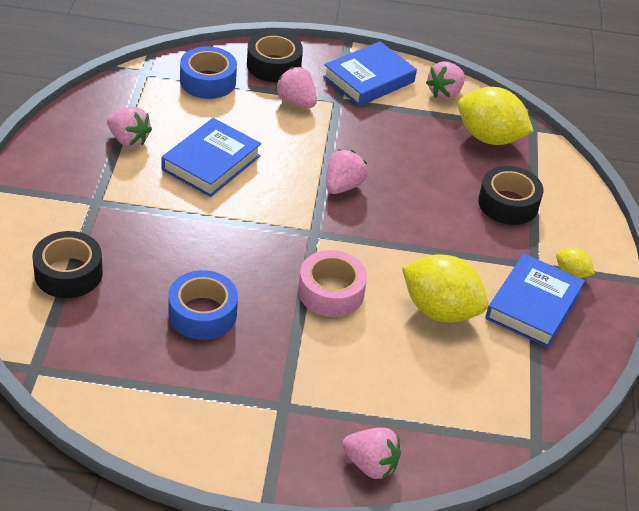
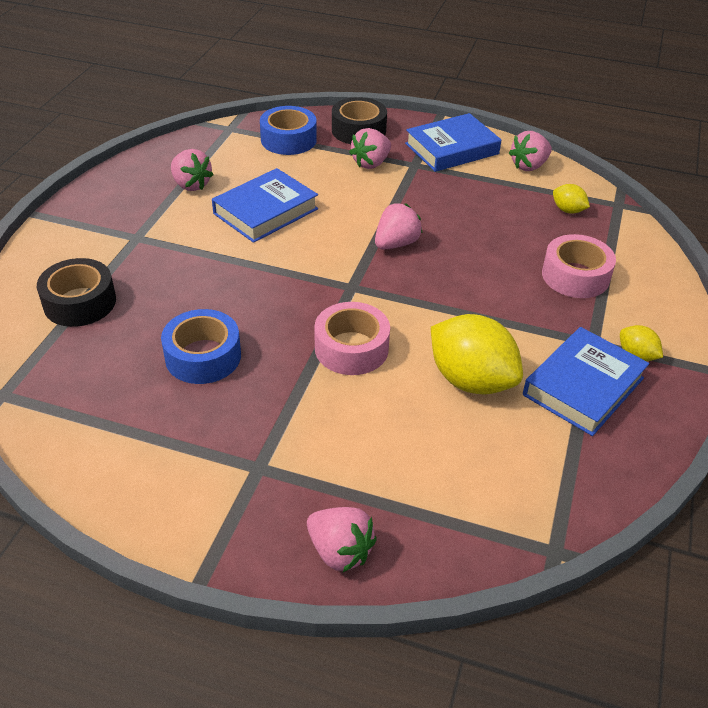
camera: 15 degrees right, 0 degrees up
(296, 102) = (371, 163): pink strawberry -> pink strawberry turned 105 degrees counterclockwise
(489, 138) = (568, 210): yellow lemon -> yellow lemon, size x0.47
(508, 204) = (575, 276): black tape -> pink tape

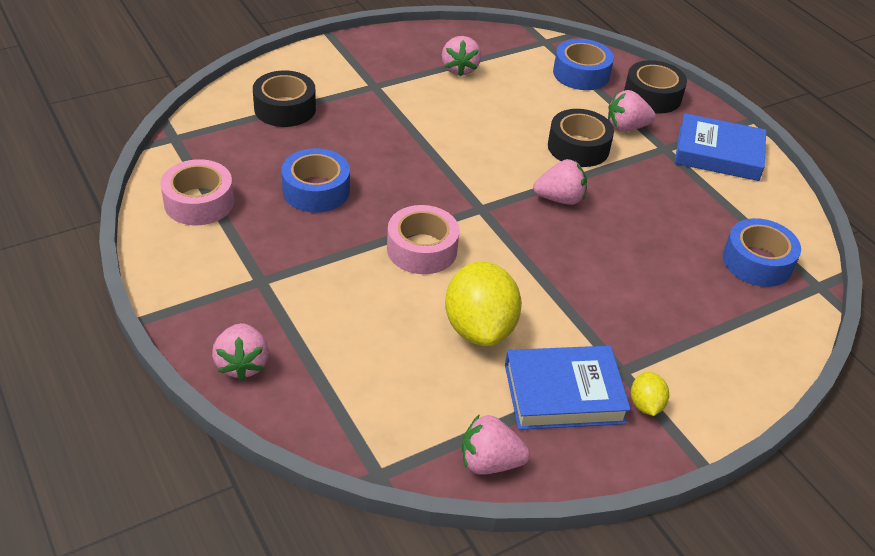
camera: 40 degrees right, 0 degrees up
(265, 211) = (489, 118): blue book -> none
(358, 197) = (578, 147): none -> black tape
(529, 166) = (774, 206): pink strawberry -> pink strawberry (489, 462)
(568, 210) = (757, 262): yellow lemon -> blue tape
(575, 276) = (683, 314): pink tape -> pink tape (199, 202)

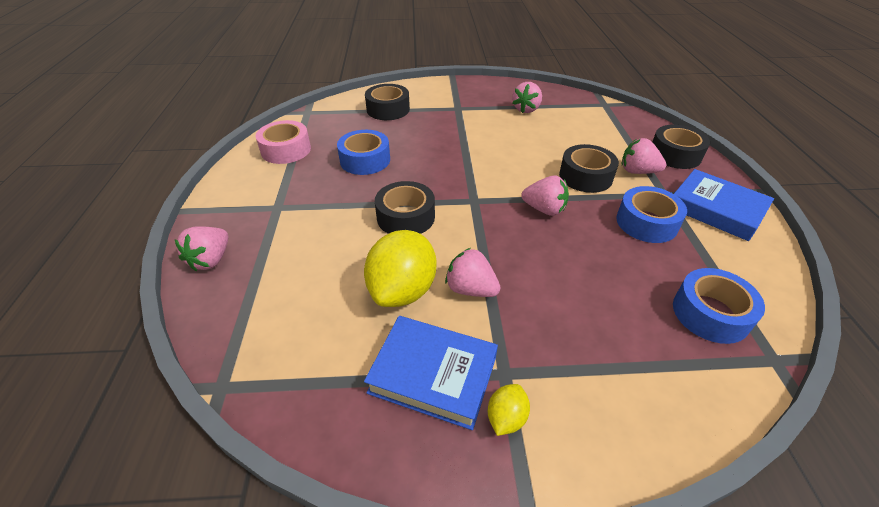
camera: 30 degrees right, 0 degrees up
(422, 249) = (405, 217): pink tape -> black tape
(489, 462) = (317, 415): pink strawberry -> pink strawberry (471, 289)
(581, 74) = (621, 129): blue tape -> blue tape (646, 222)

